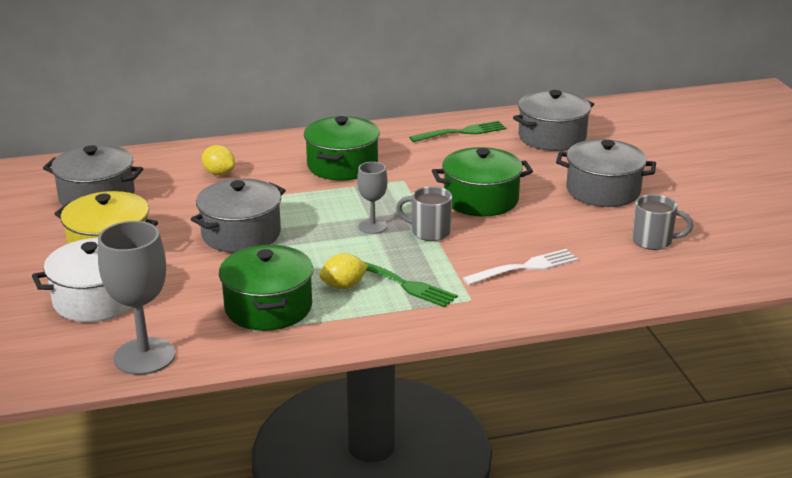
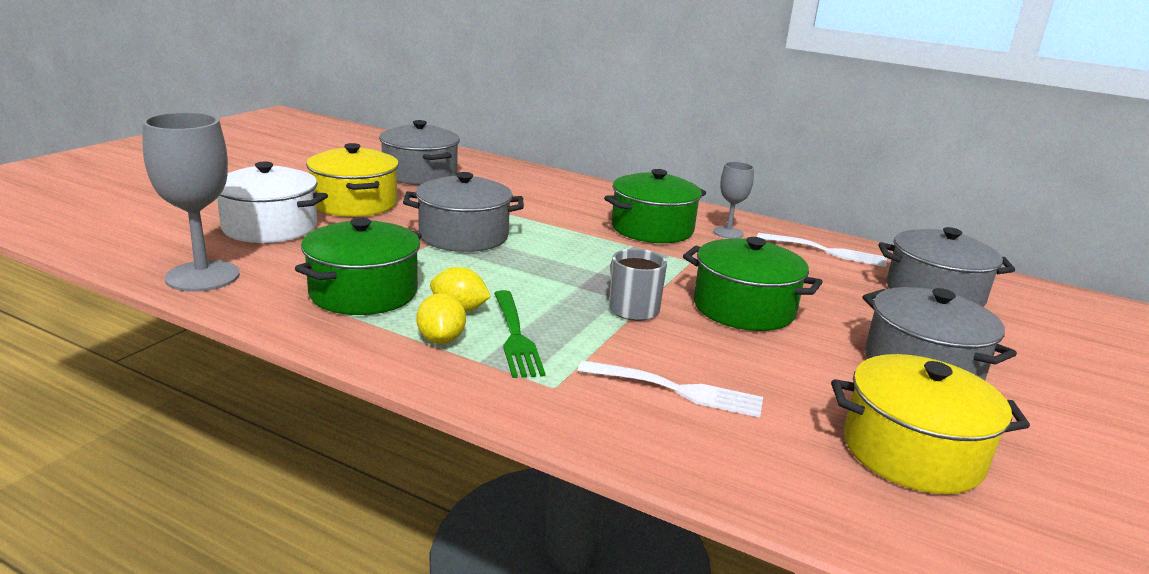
camera: 40 degrees right, 5 degrees down
(219, 173) = (537, 195): yellow lemon -> yellow lemon (441, 339)
(372, 226) = (586, 280): grey goblet -> grey goblet (728, 233)
(461, 132) = (825, 251): green fork -> white fork
(653, 241) = (912, 452): grey mug -> yellow pot

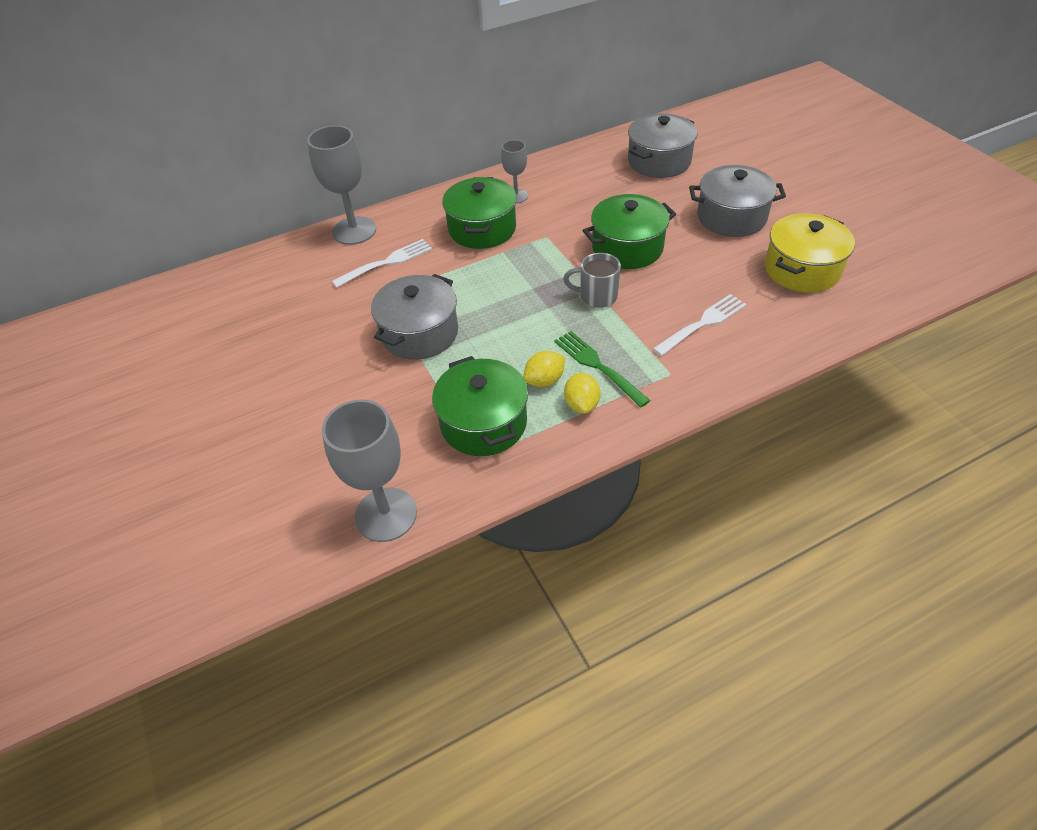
camera: 50 degrees left, 25 degrees up
(270, 227) = (309, 447): white pot -> none
(355, 203) = (296, 376): yellow pot -> none
(420, 174) = (258, 312): grey pot -> none
(441, 339) = (581, 404): yellow lemon -> yellow lemon turned 60 degrees clockwise
(515, 336) = (598, 366): green fork -> green fork turned 150 degrees counterclockwise
(567, 182) = (354, 231): none -> grey goblet
(825, 251) = (575, 169): white fork -> white fork (386, 263)

